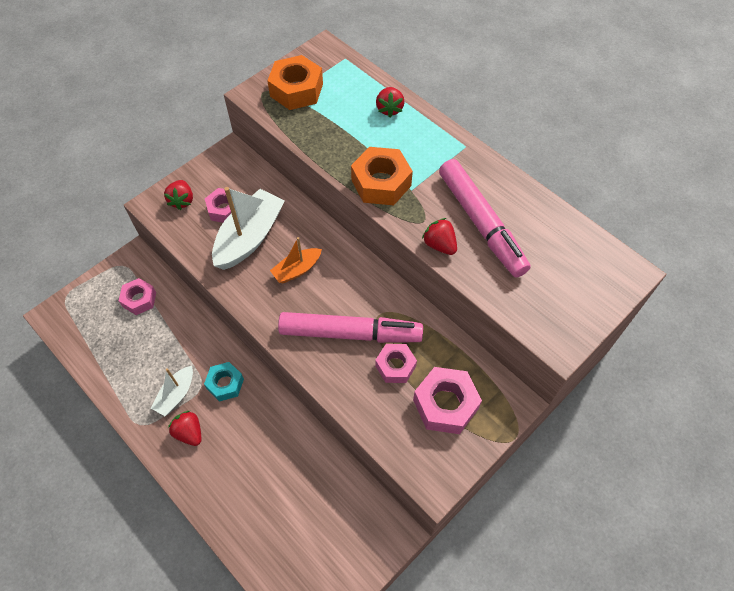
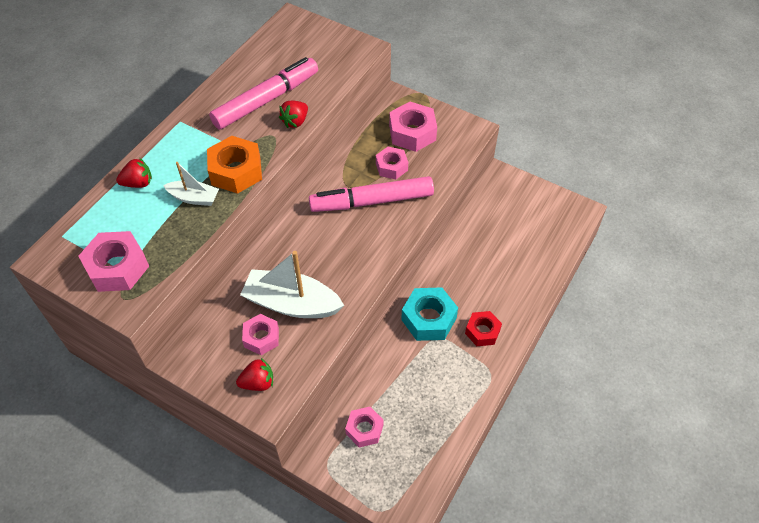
camera: 105 degrees left, 5 degrees down
(176, 395) = (453, 355): white boat -> white boat (194, 198)
(189, 432) = (482, 331): red strawberry -> red nut
(225, 384) = (428, 319): turquoise nut -> turquoise nut, size x1.56
(296, 90) = (117, 267): orange nut -> pink nut
(297, 270) = (319, 255): orange boat -> none
(350, 333) = (372, 201): pink marker -> pink marker turned 90 degrees counterclockwise

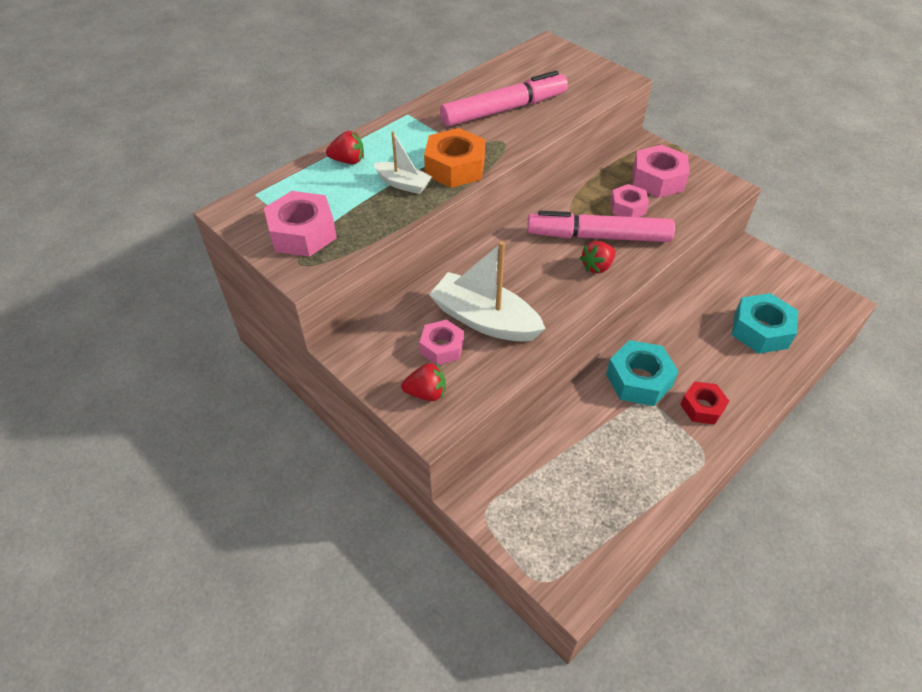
camera: 15 degrees right, 5 degrees down
(295, 121) = (531, 133): red strawberry -> red strawberry (597, 266)
(364, 429) = (538, 482): pink nut -> none
(519, 251) = (760, 330): none -> turquoise nut

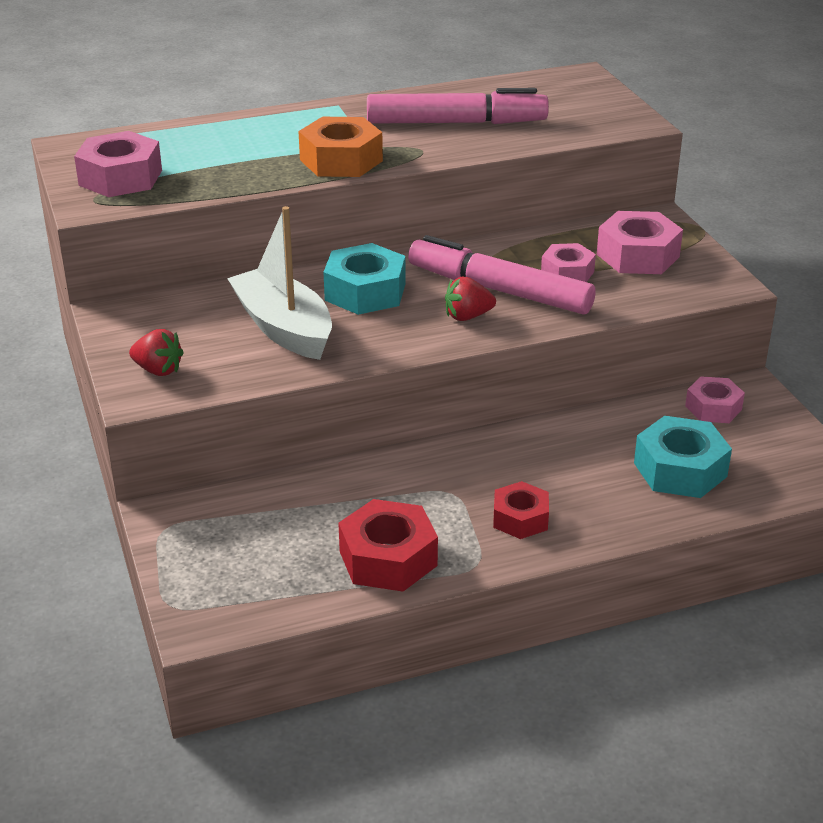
camera: 25 degrees right, 15 degrees down
(348, 161) = (229, 131): red strawberry -> none
(403, 184) = (267, 162): white boat -> none
(442, 347) = (212, 338): pink nut -> pink nut (713, 408)
(639, 380) = (463, 470): turquoise nut -> turquoise nut (365, 292)
(649, 475) = (388, 558): none -> red nut

